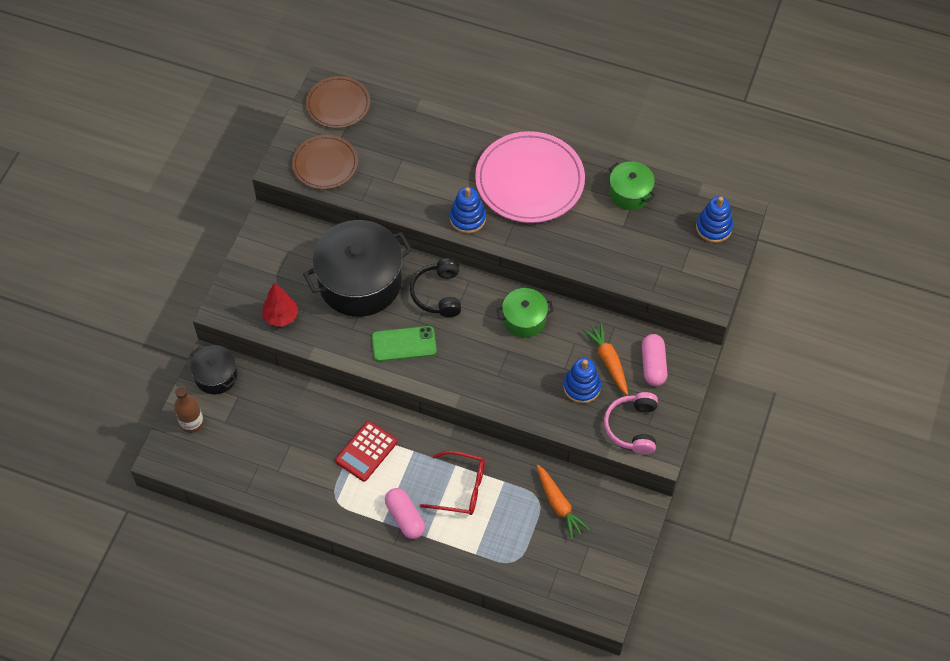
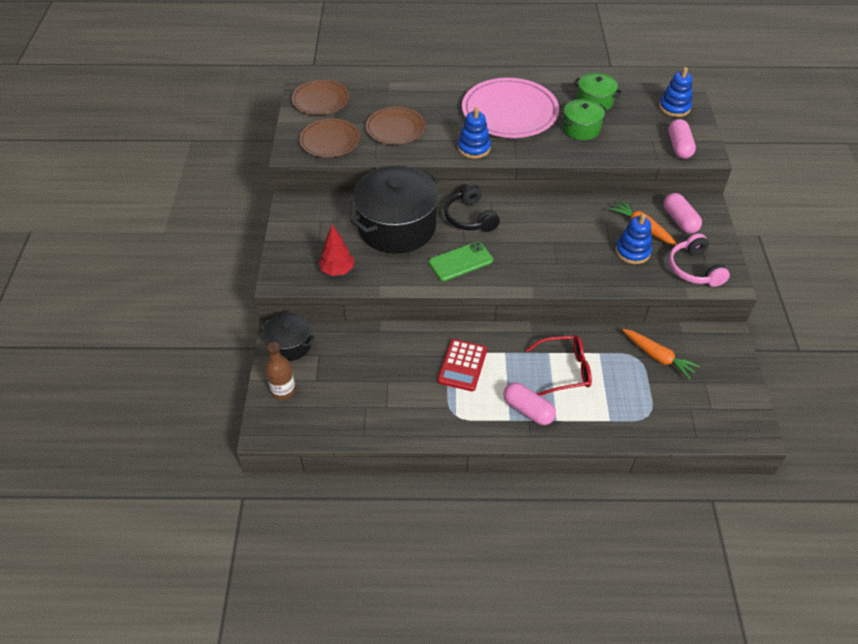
camera: 20 degrees left, 10 degrees down
(399, 167) = (395, 128): none -> brown plate
(524, 319) = (554, 217): green pot -> green pot (581, 129)
(686, 283) = (679, 147): none -> pink capsule

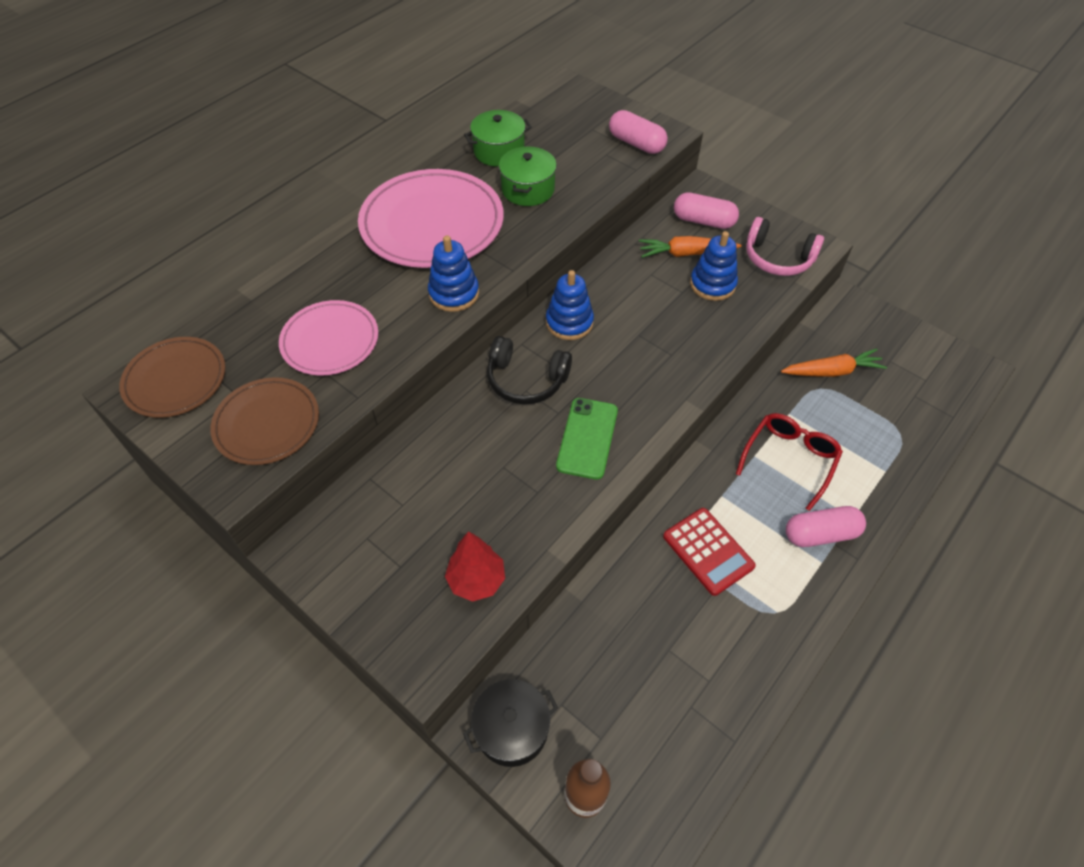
camera: 50 degrees left, 5 degrees up
(395, 128) = (330, 341): brown plate -> pink plate
(396, 226) = (465, 461): black pot -> none
(674, 107) = (577, 107): blue stacking toy -> blue stacking toy (569, 322)

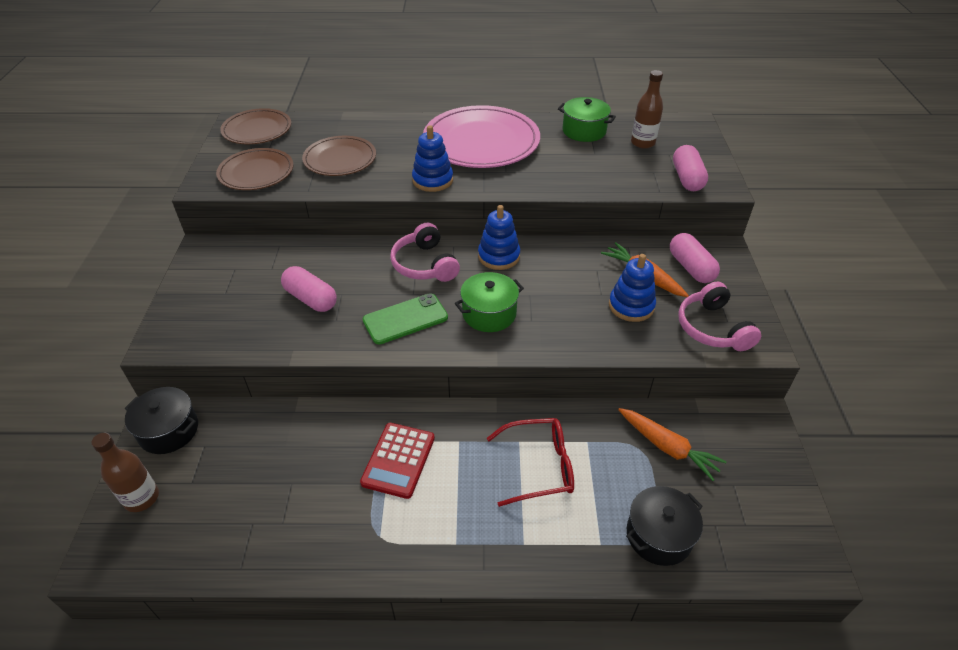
camera: 50 degrees right, 10 degrees down
(330, 341) = (340, 159): pink plate -> brown plate
(476, 580) = (241, 331): red tree -> none
(526, 380) = (424, 264): black headphones -> pink headphones
(528, 189) = (566, 159): green pot -> green pot (489, 313)
(559, 132) = (643, 143): none -> brown bottle
(820, 534) = (484, 528): pink capsule -> pink capsule (311, 299)
(901, 432) = (659, 535): none -> black pot

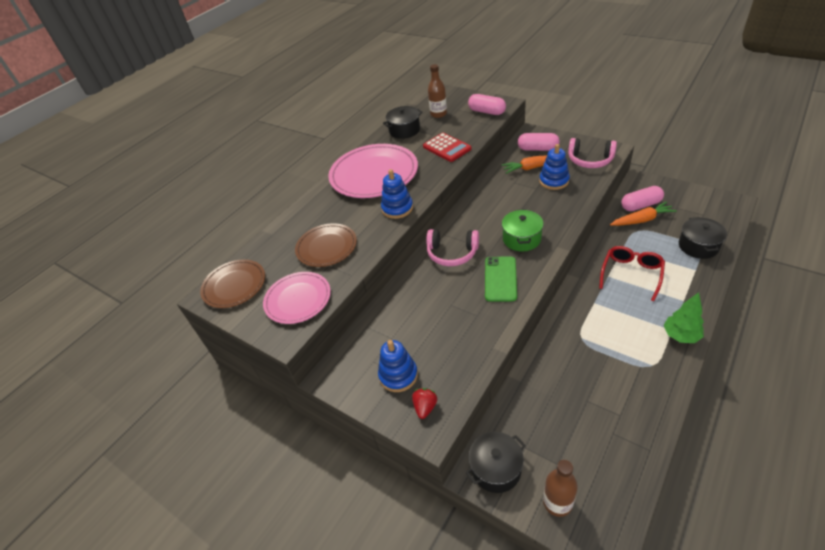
camera: 50 degrees left, 0 degrees up
(189, 328) = (425, 407): none -> red strawberry
(256, 172) = (298, 299): brown plate -> pink plate
(311, 299) = (444, 323): pink capsule -> pink capsule (640, 205)
(398, 460) = (595, 337): red calculator -> red calculator (447, 148)
(450, 557) = (680, 336): none -> green tree
(499, 256) = (470, 217): blue stacking toy -> blue stacking toy (398, 375)
(584, 131) = (404, 130): green pot -> black pot

